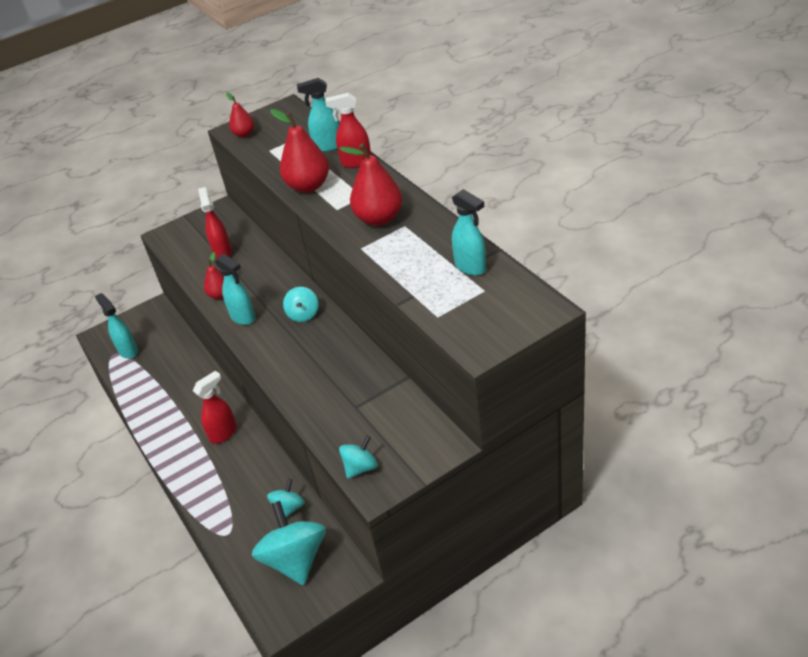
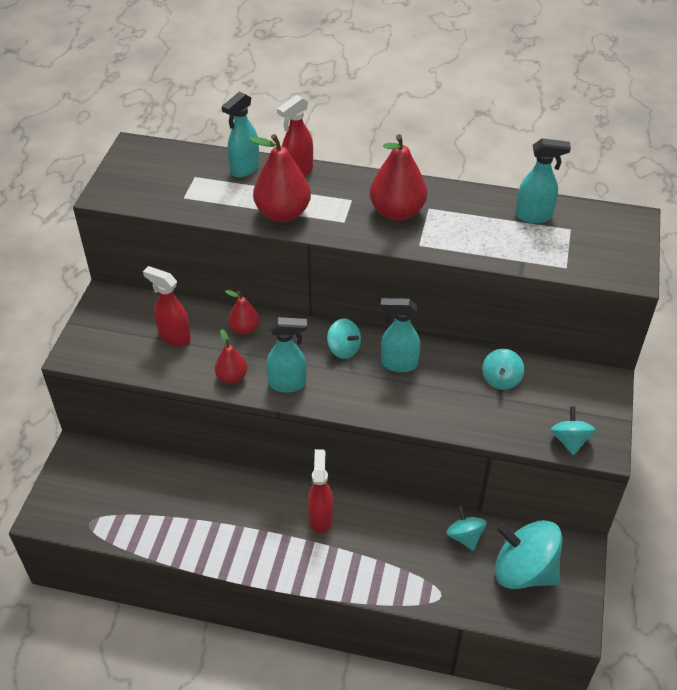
camera: 50 degrees left, 5 degrees up
(128, 351) = (104, 509): turquoise spray bottle -> turquoise spray bottle (398, 364)
(244, 134) = (128, 193): red pear -> red pear (244, 329)
(373, 395) = (501, 379): none -> turquoise spinning top

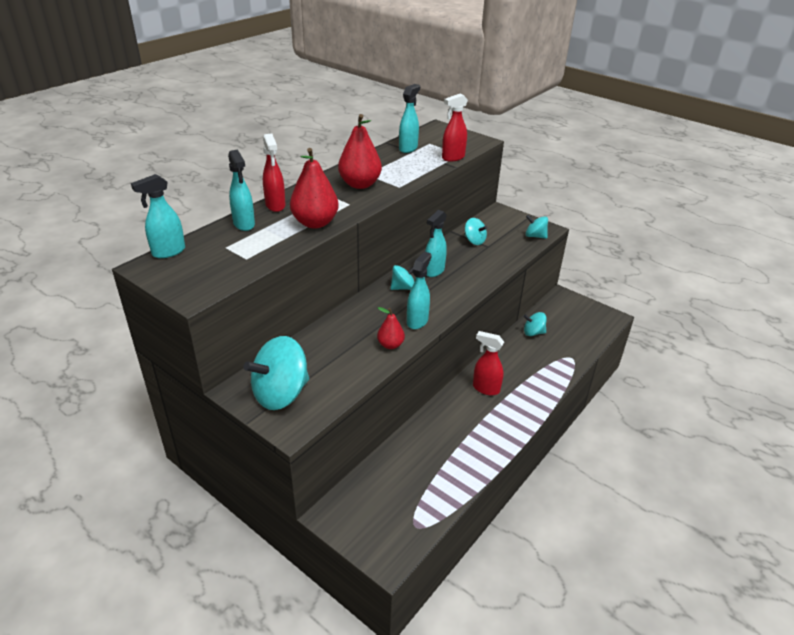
camera: 65 degrees left, 10 degrees down
(163, 148) = (168, 252): none -> turquoise spray bottle
(174, 337) = (322, 362): red spray bottle -> red spray bottle (453, 158)
(244, 329) = (345, 324): red pear -> none
(523, 571) = (568, 320): turquoise spinning top -> turquoise spinning top (281, 394)

